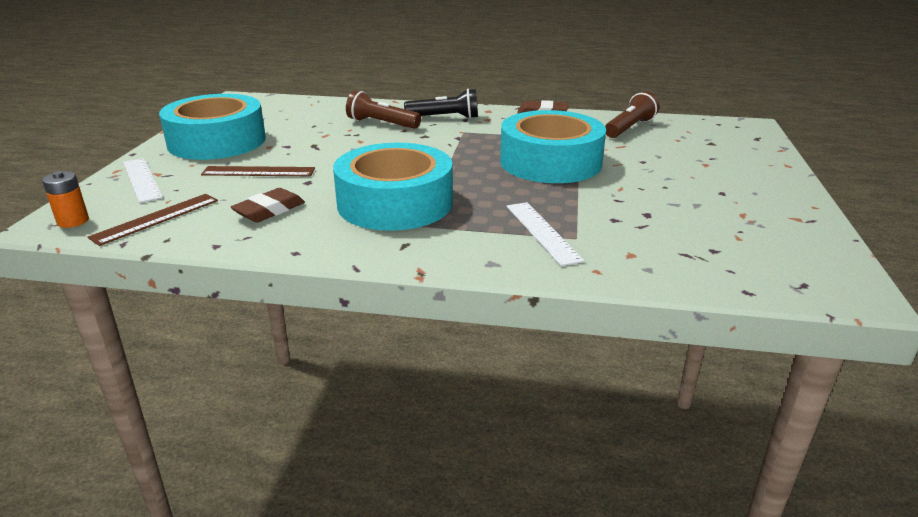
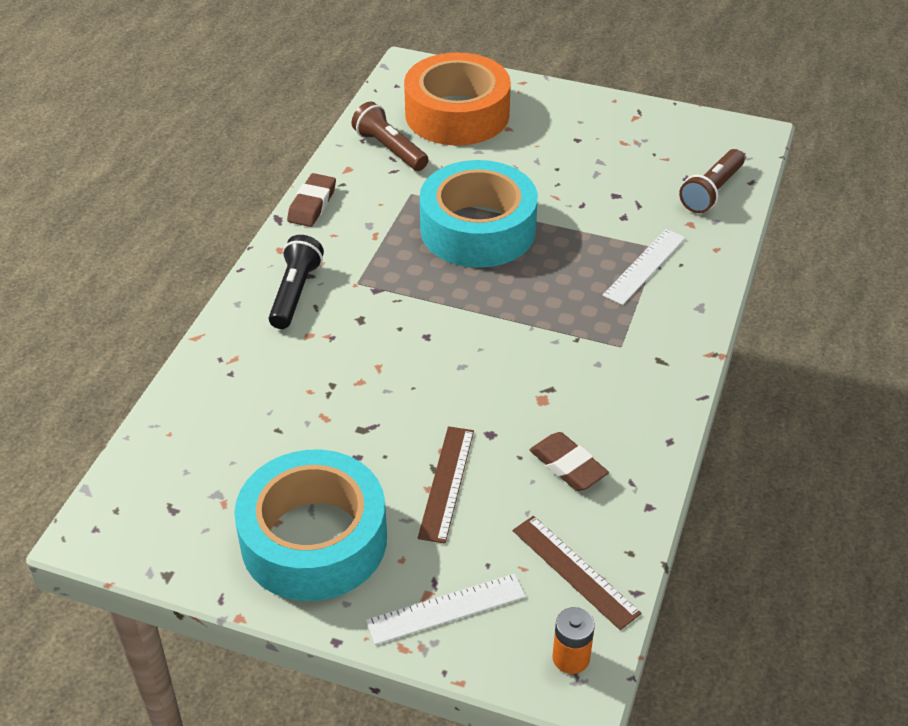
camera: 80 degrees left, 15 degrees up
(381, 124) = (297, 357): brown flashlight -> brown flashlight (711, 192)
(395, 203) = (565, 361): turquoise tape -> none
(542, 232) = (644, 266): white ruler -> white ruler turned 45 degrees counterclockwise
(703, 145) = (457, 114): none -> orange tape

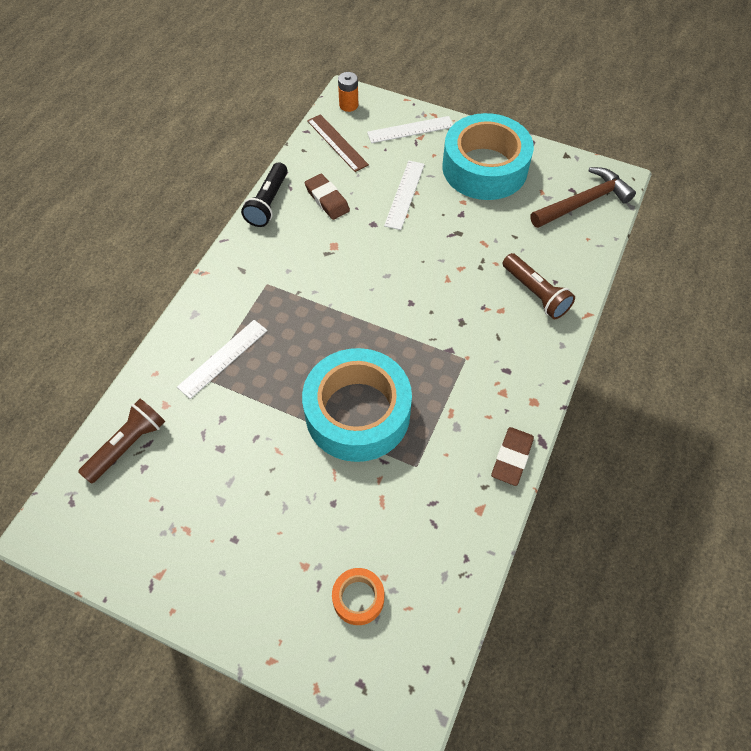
camera: 175 degrees left, 15 degrees up
(161, 489) = (583, 202): none -> brown hammer
(295, 293) = (516, 352): black flashlight -> black flashlight (268, 203)
(390, 149) = (436, 539): brown flashlight -> brown flashlight (535, 293)
(446, 483) = (404, 194): brown ruler -> white ruler
(457, 114) = (358, 598): orange tape -> orange tape, size x0.43

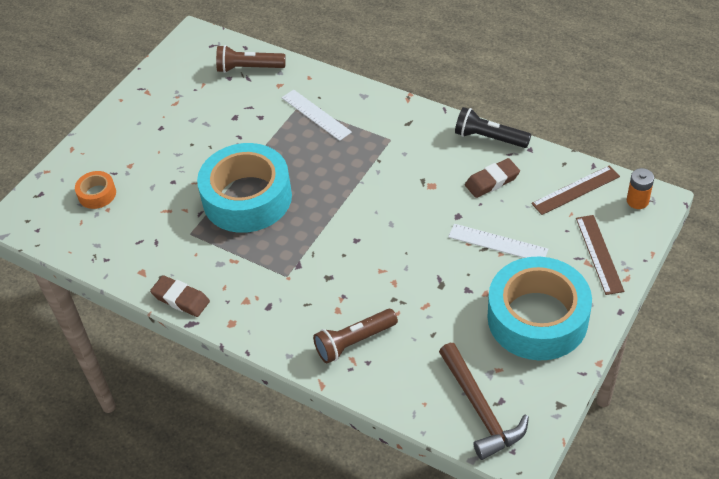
camera: 100 degrees right, 10 degrees down
(128, 445) = (249, 68): brown flashlight -> brown flashlight turned 135 degrees clockwise
(410, 130) = (599, 254): white ruler -> brown ruler

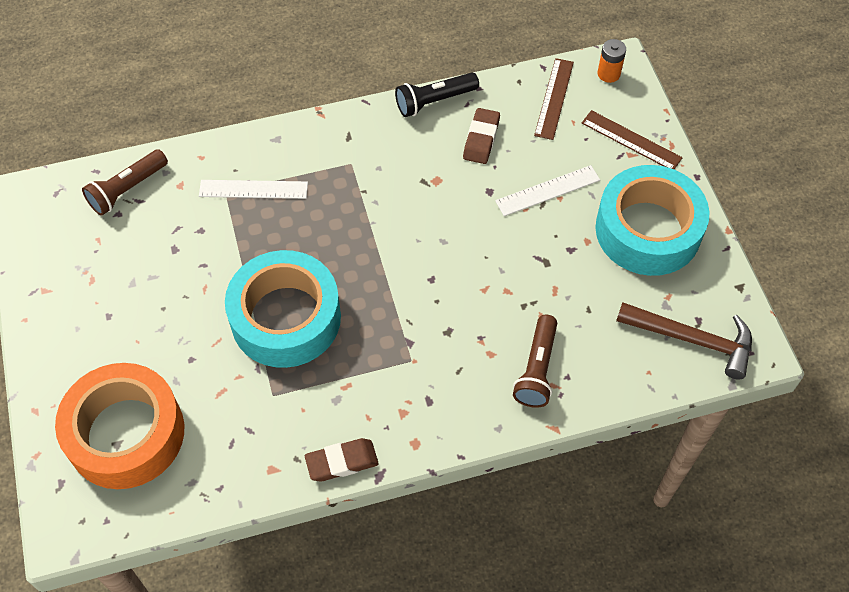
camera: 50 degrees left, 10 degrees up
(97, 194) = (126, 433): orange tape -> orange tape, size x2.32

